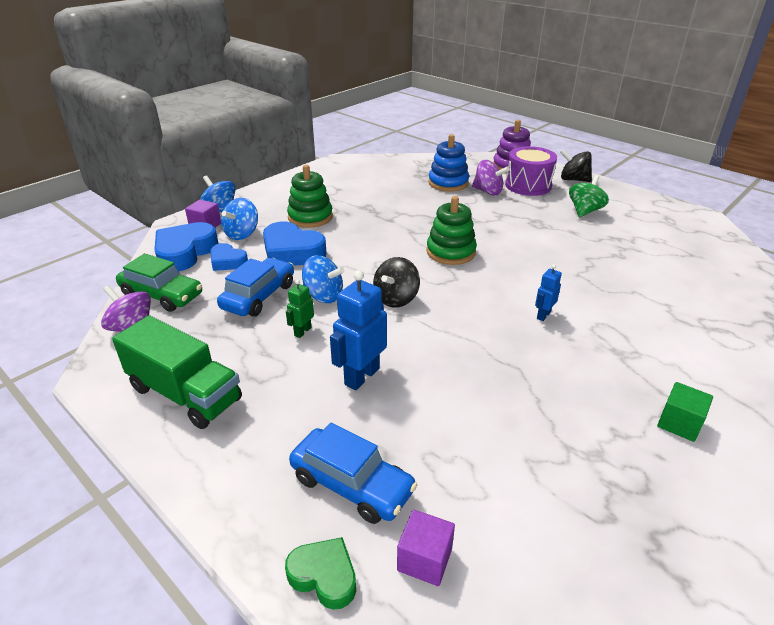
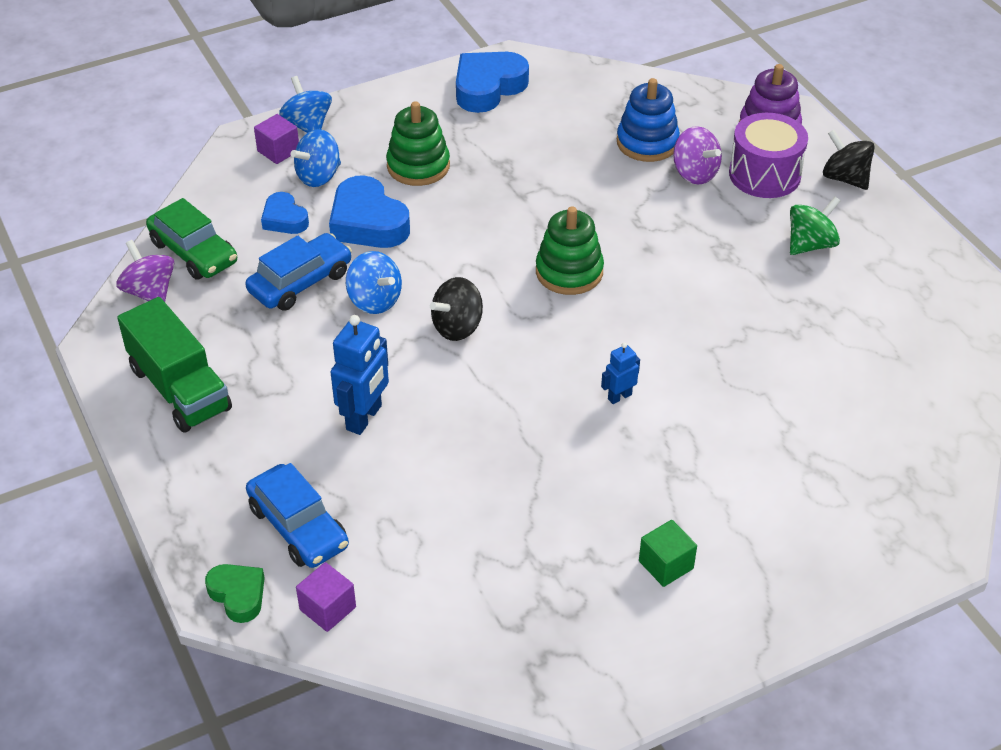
camera: 20 degrees right, 10 degrees up
(185, 252) = (239, 191): blue heart -> blue heart (488, 87)
(302, 331) = (328, 344): green robot -> none
(361, 376) = (364, 418): blue robot -> blue robot turned 150 degrees clockwise

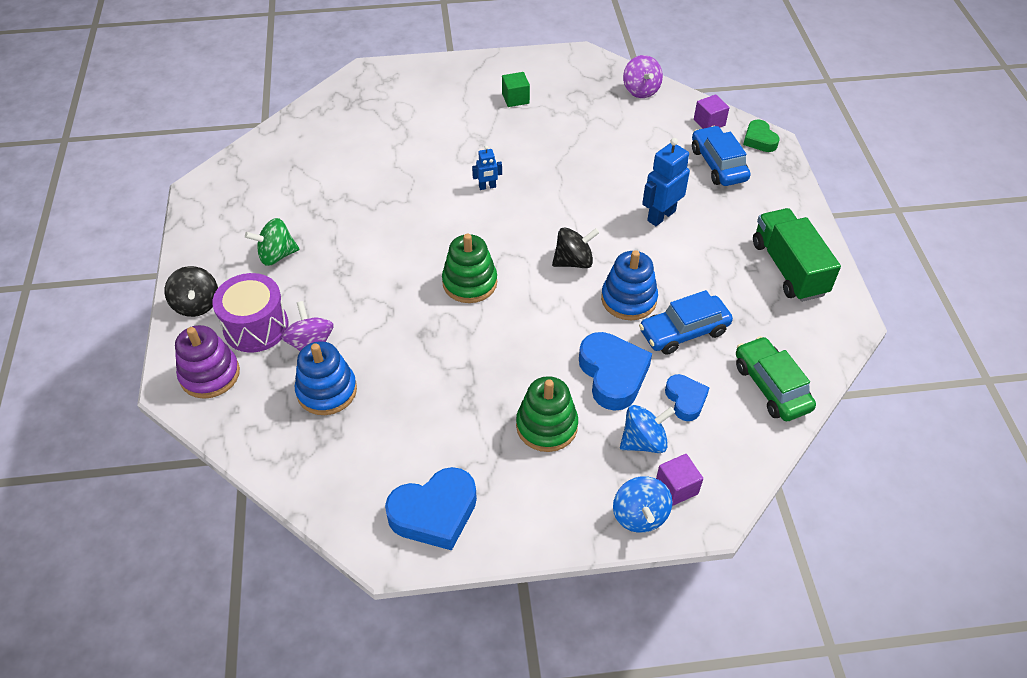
camera: 160 degrees left, 5 degrees up
(150, 292) = (810, 356): purple spinning top -> purple spinning top (640, 90)
(374, 300) = (628, 299): blue spinning top -> blue stacking toy

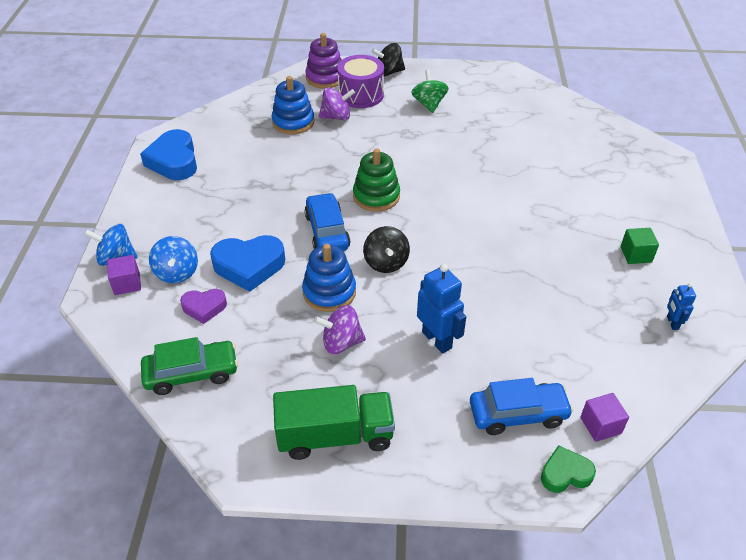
camera: 100 degrees right, 5 degrees down
(487, 187) = (495, 219): blue robot -> blue robot (672, 323)
(546, 426) = (217, 221): green stacking toy -> none
(640, 90) = (663, 367): purple spinning top -> purple spinning top (341, 342)
(683, 331) = (278, 323): blue car -> blue car (327, 231)
(685, 400) = (204, 307): blue heart -> purple heart

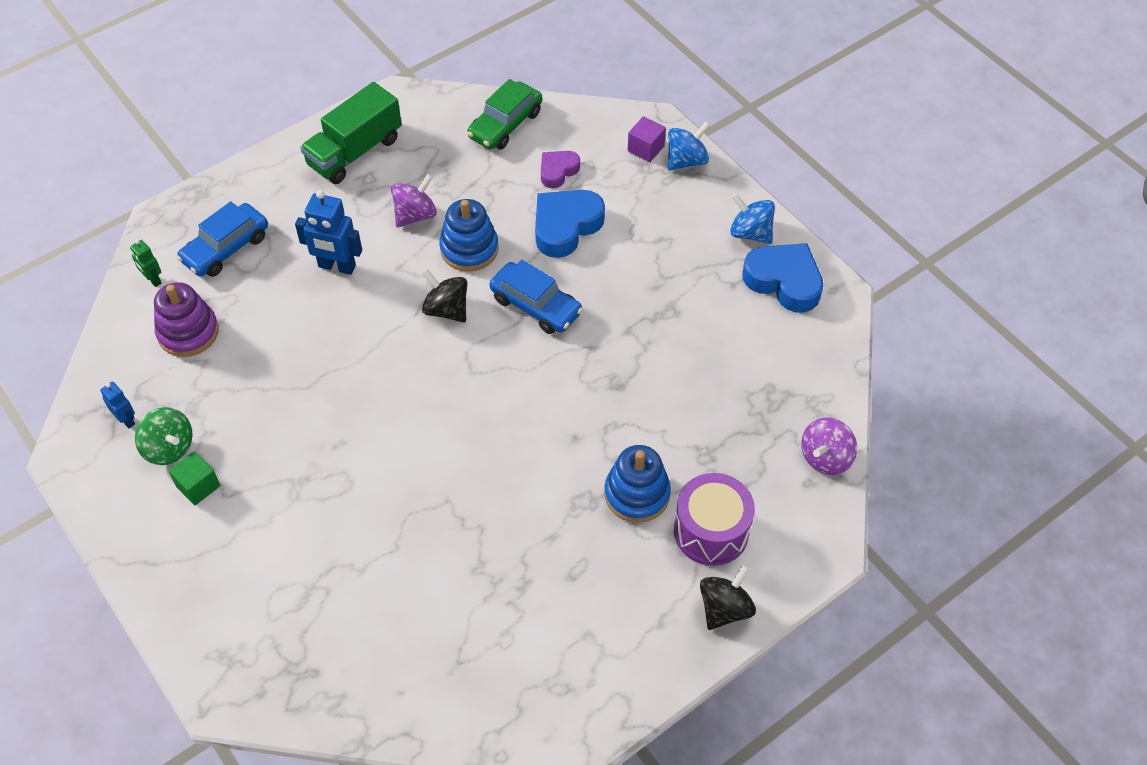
camera: 140 degrees right, 10 degrees up
(177, 273) = (618, 182): blue spinning top -> blue spinning top (750, 233)
(293, 122) = (735, 422): blue stacking toy -> blue stacking toy (637, 494)
(325, 78) = (791, 531): purple stacking toy -> purple stacking toy (188, 332)
(336, 117) = (696, 468): purple spinning top -> purple spinning top (825, 458)
(376, 196) = (530, 380): green stacking toy -> none
(429, 104) = (609, 578): green spinning top -> green spinning top (169, 448)
(565, 474) = (164, 228): green heart -> none
(600, 425) = (153, 280): purple cube -> green robot

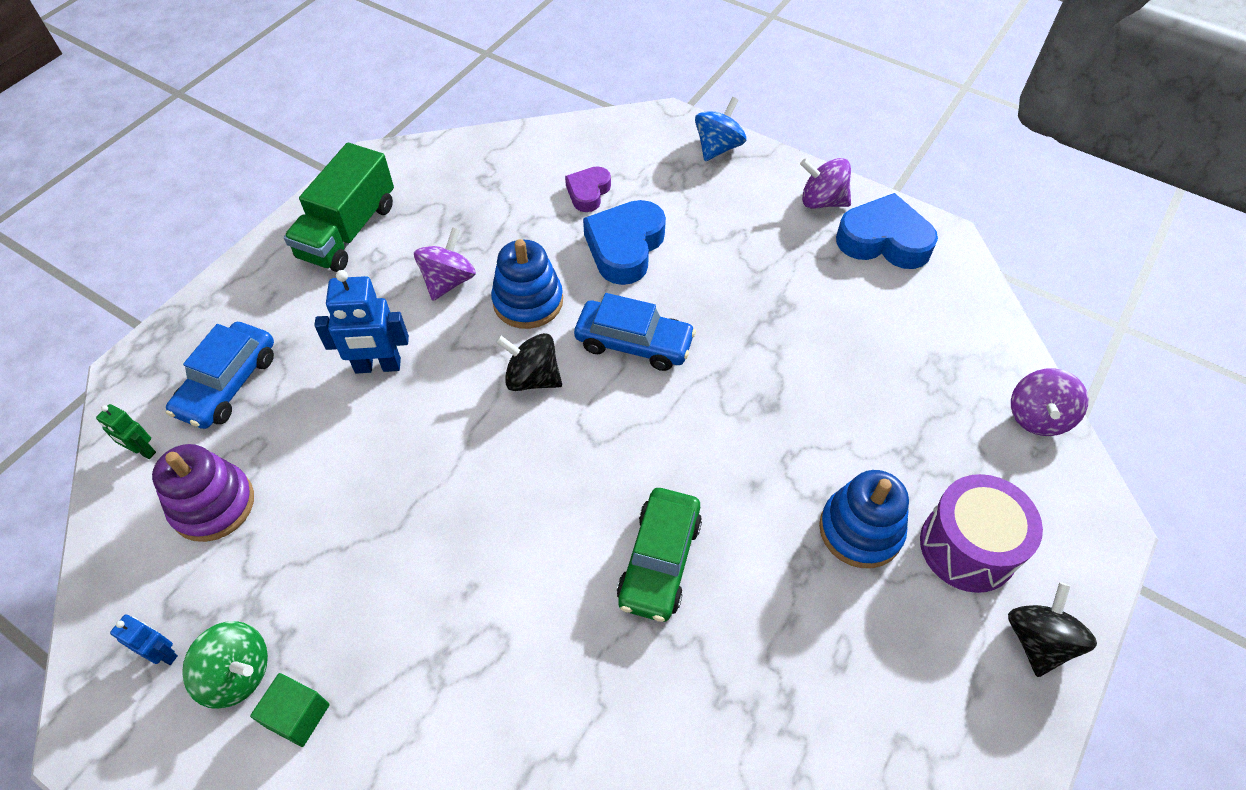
camera: 20 degrees left, 0 degrees up
(505, 124) = (508, 160): green car -> green car (659, 561)
(646, 148) = (670, 146): purple cube -> none
(750, 233) = (822, 201): blue spinning top -> purple spinning top

